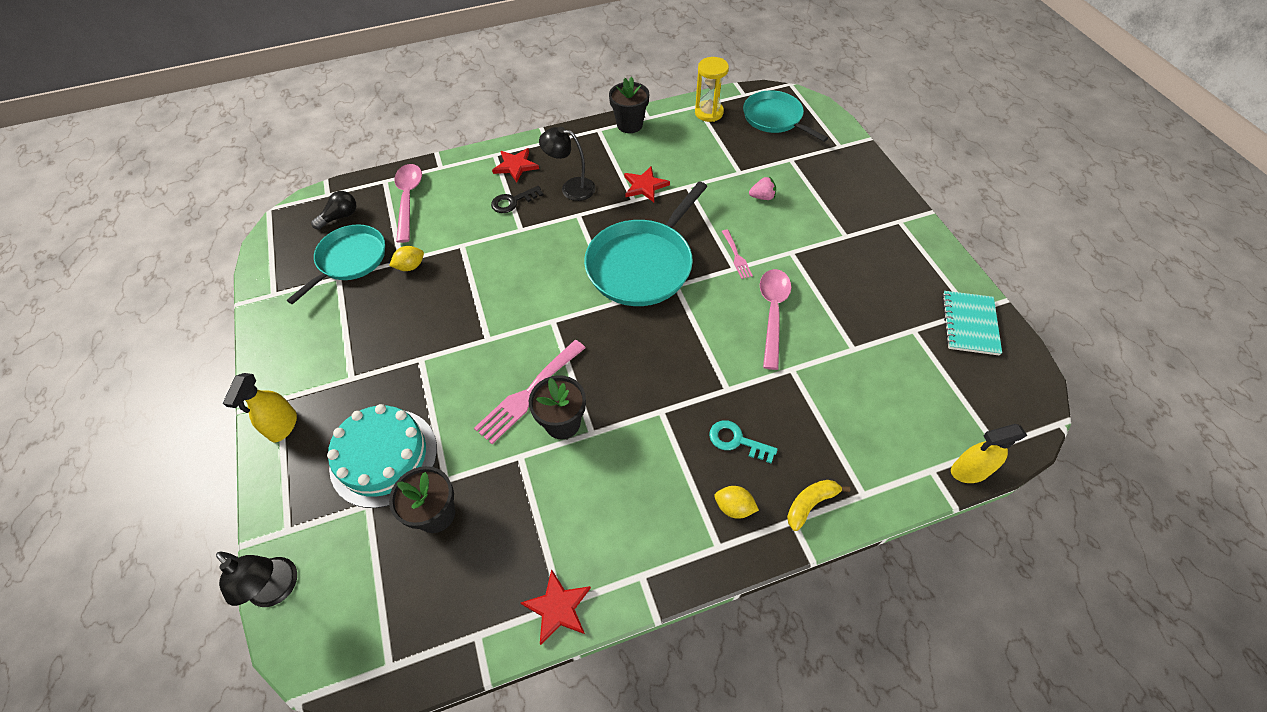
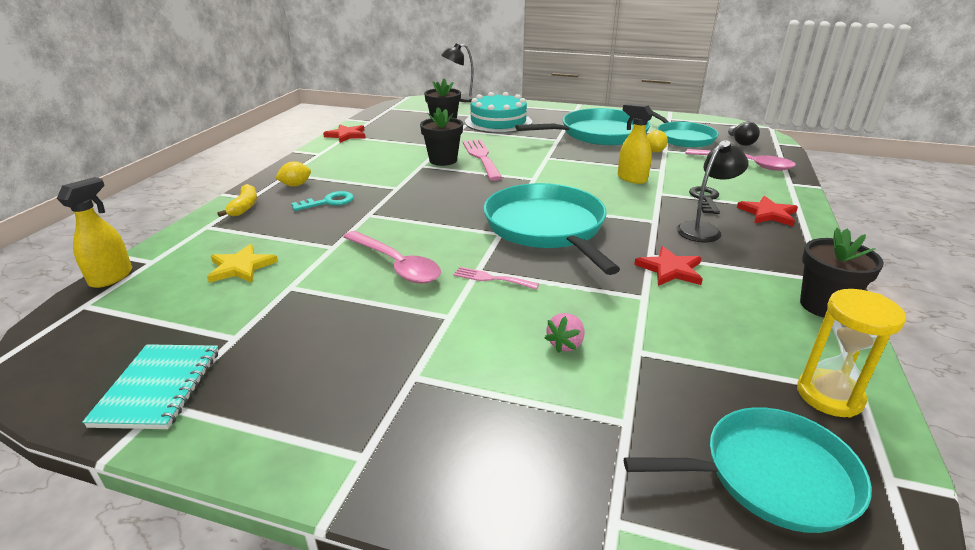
camera: 125 degrees right, 25 degrees down
(283, 426) = (554, 109): yellow spray bottle -> yellow spray bottle (631, 179)
(377, 330) = (599, 134): none -> turquoise pan
(870, 400) = (241, 267): none -> yellow star
(969, 324) = (158, 387): turquoise notebook -> turquoise notebook turned 45 degrees clockwise

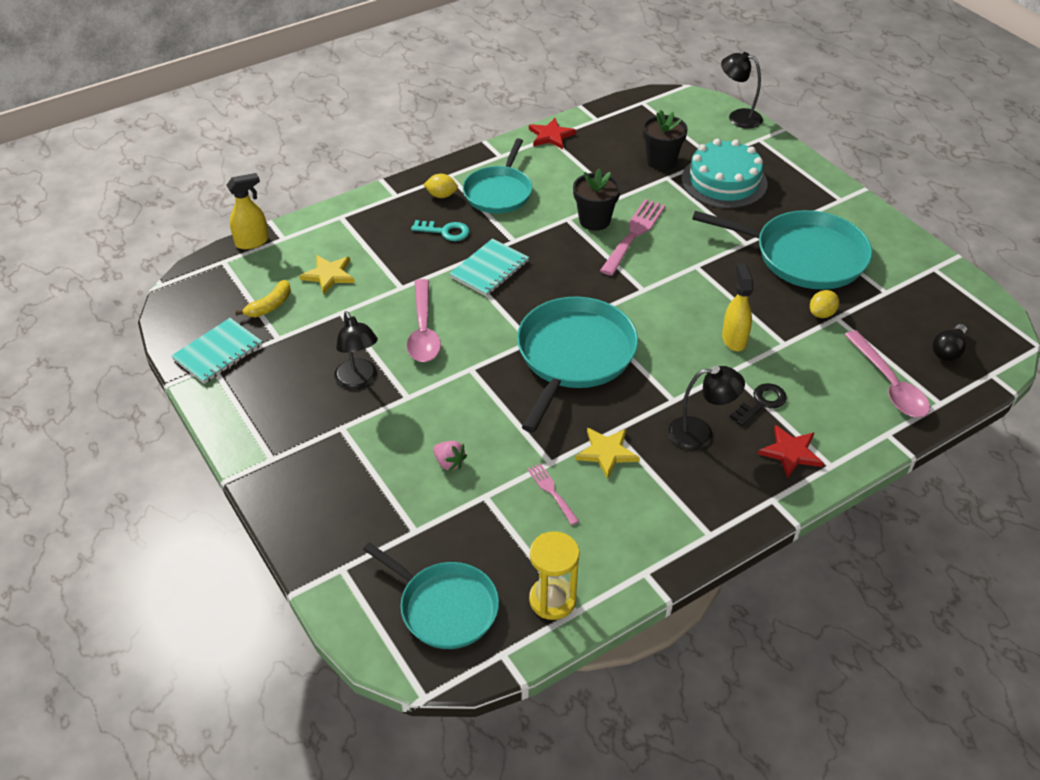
camera: 40 degrees right, 15 degrees up
(244, 207) = (383, 205): yellow banana -> yellow banana (270, 306)
(380, 328) = (359, 381): none -> black lamp
(400, 208) = (489, 269): none -> turquoise notebook
(491, 278) = (470, 382): pink fork -> pink fork (551, 491)
(566, 344) = (449, 463): pink strawberry -> pink strawberry turned 120 degrees counterclockwise
(670, 269) = (606, 452): red star -> yellow star
(683, 138) = (891, 309): turquoise pan -> turquoise pan (499, 192)
(824, 305) = (667, 552): black flower pot -> none

